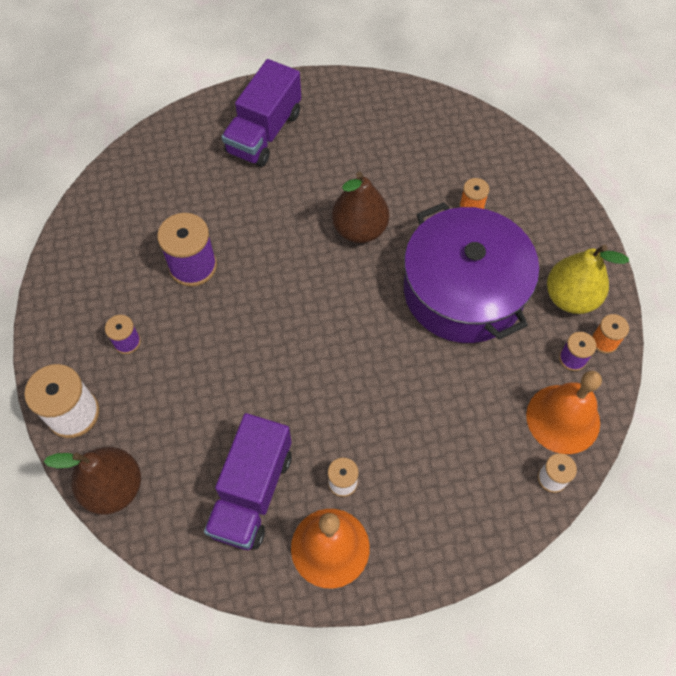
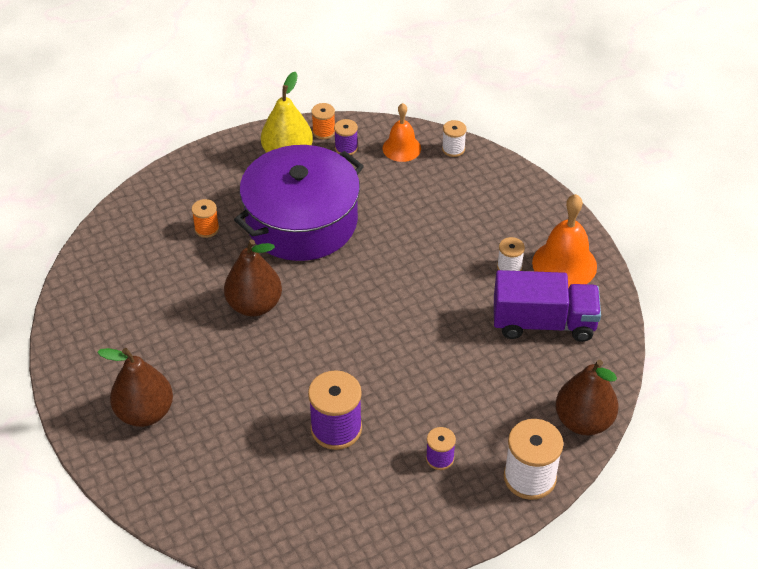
camera: 105 degrees left, 15 degrees down
(264, 132) = (145, 412): purple truck -> brown pear
(563, 418) = (401, 148): orange bell -> orange bell, size x0.65

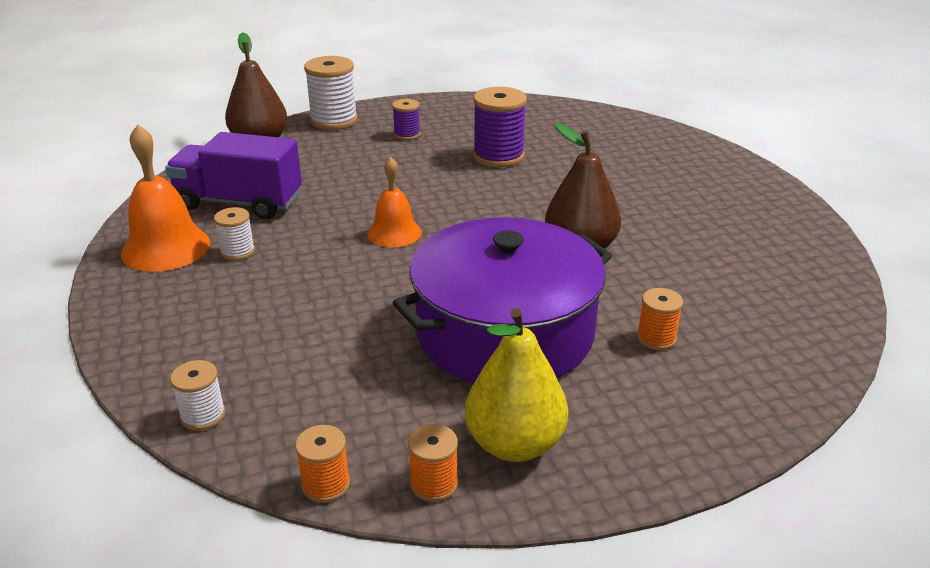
camera: 170 degrees left, 15 degrees down
(145, 412) = (697, 181): brown pear -> none
(346, 148) = (399, 443): purple spool -> none
(374, 125) = (326, 484): none -> orange spool
(401, 148) = (295, 429): orange bell -> orange bell (394, 233)

